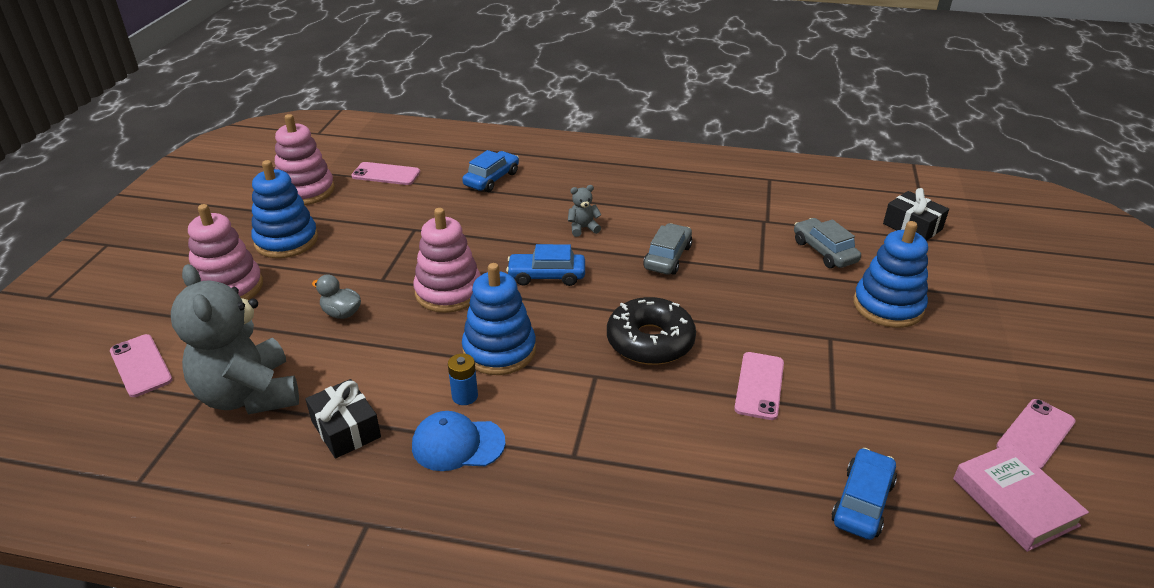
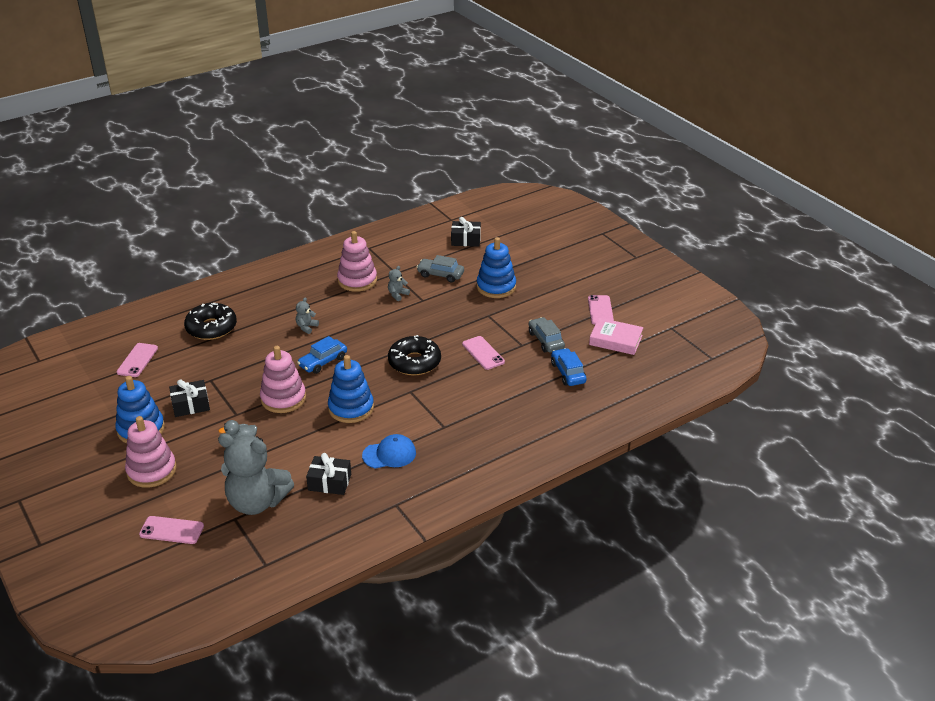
camera: 45 degrees left, 0 degrees up
(305, 191) = (100, 398): pink stacking toy -> pink stacking toy (357, 280)
(360, 244) = (191, 405): none -> black gift
(386, 174) = (137, 360): pink phone -> pink phone turned 45 degrees counterclockwise
(457, 444) = (389, 454): blue cap -> blue cap turned 150 degrees counterclockwise
(465, 396) = (364, 435): blue battery -> none
(491, 179) = (211, 328): blue car -> black donut
(667, 257) = (371, 318): grey car -> grey car (546, 340)
(736, 247) = (397, 295): none -> grey teddy bear

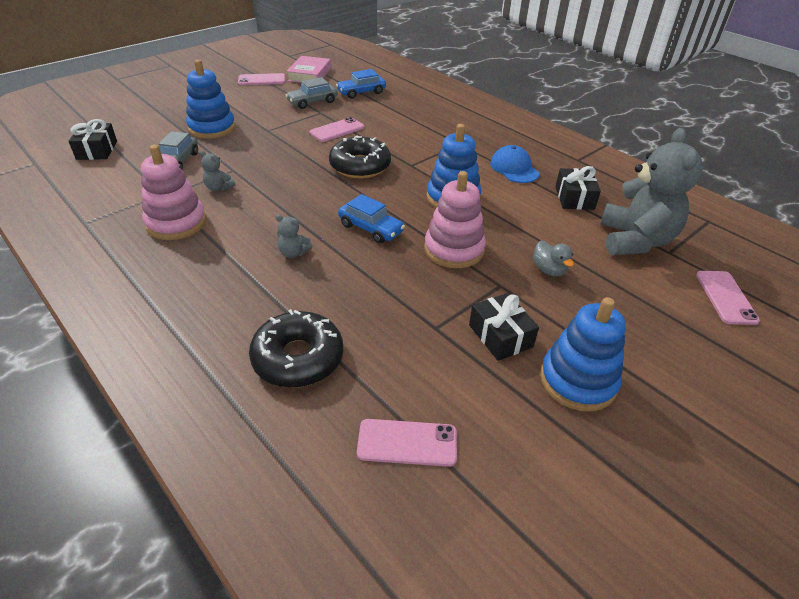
camera: 100 degrees left, 5 degrees up
(151, 470) = (649, 343): pink stacking toy -> none

